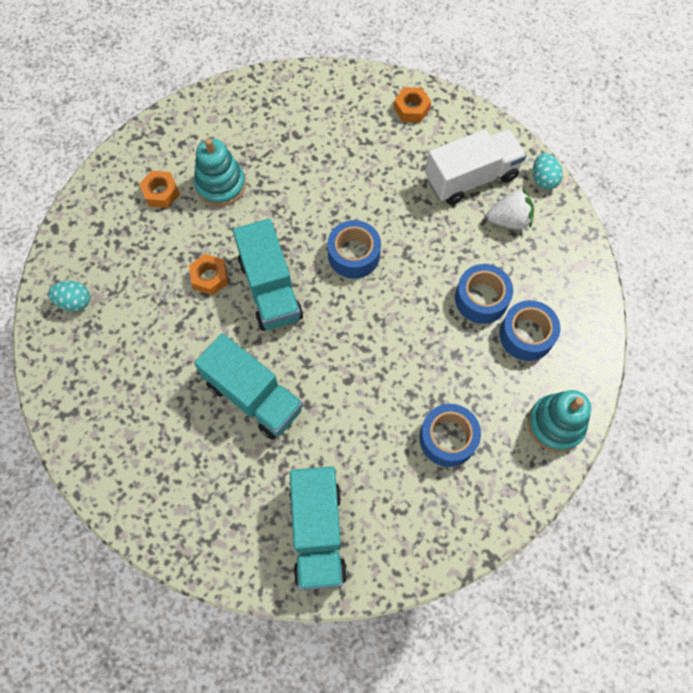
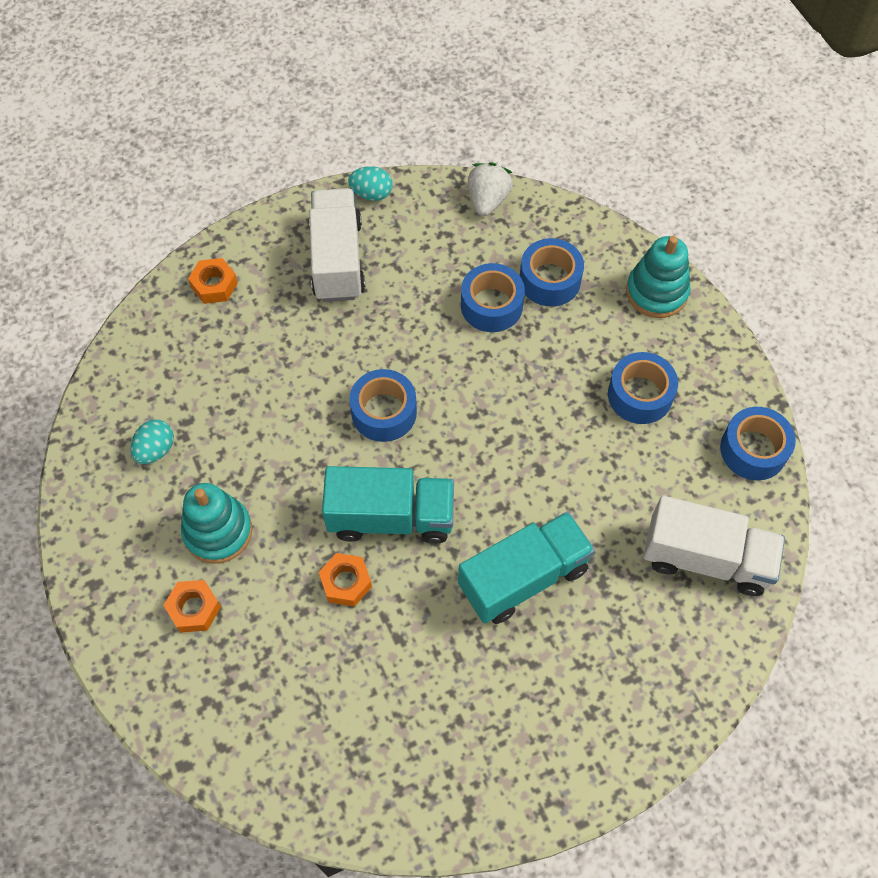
camera: 70 degrees left, 5 degrees down
(75, 302) = (311, 763): turquoise egg -> turquoise egg (156, 450)
(317, 533) = (706, 558): turquoise truck -> white truck
(433, 548) = (753, 450): none -> blue tape
(509, 220) = (407, 244): white strawberry -> white strawberry (488, 200)

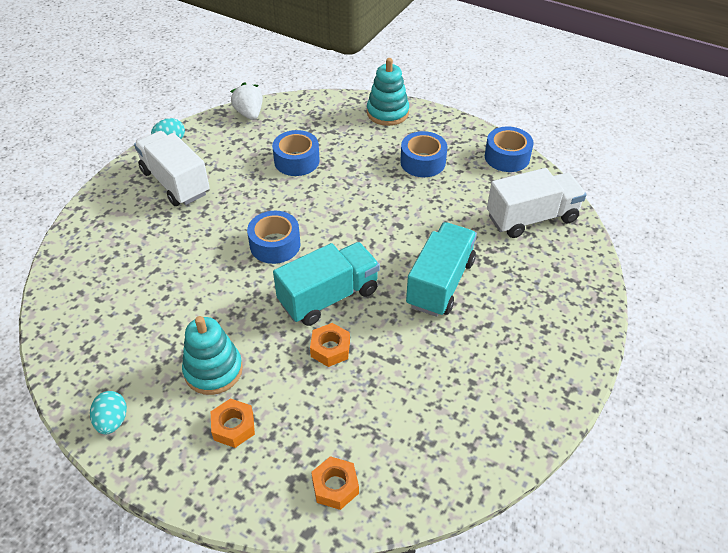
camera: 35 degrees left, 15 degrees down
(156, 450) = (125, 347): turquoise egg -> turquoise egg (112, 421)
(214, 285) = (96, 234): orange nut -> orange nut (335, 486)
(550, 280) = (321, 134): blue tape -> none

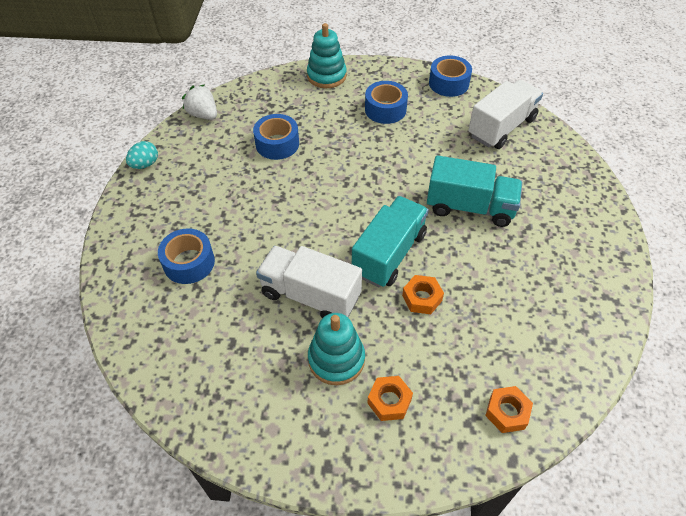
camera: 25 degrees left, 5 degrees up
(112, 421) = (278, 446): turquoise egg -> none
(175, 182) = (178, 202): white truck -> white truck (310, 295)
(275, 244) = (311, 226): blue tape -> blue tape (189, 262)
(440, 283) = (470, 207): turquoise truck -> turquoise truck turned 105 degrees clockwise

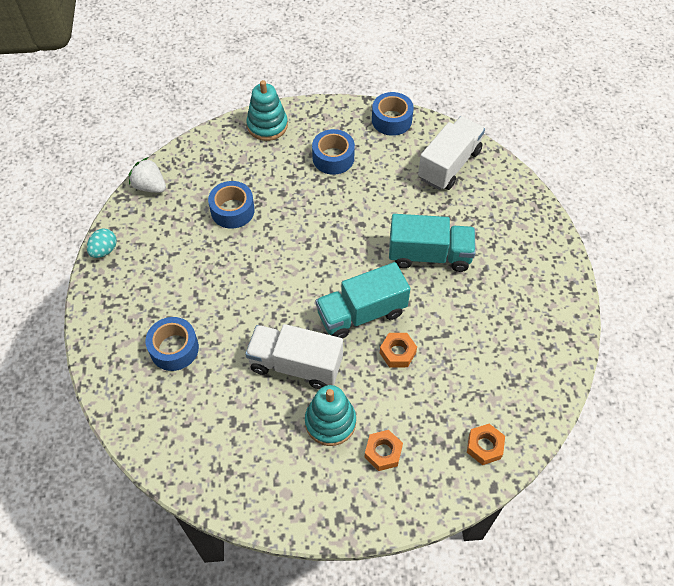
camera: 10 degrees left, 5 degrees up
(389, 254) = (361, 313): turquoise truck -> turquoise truck turned 135 degrees counterclockwise

